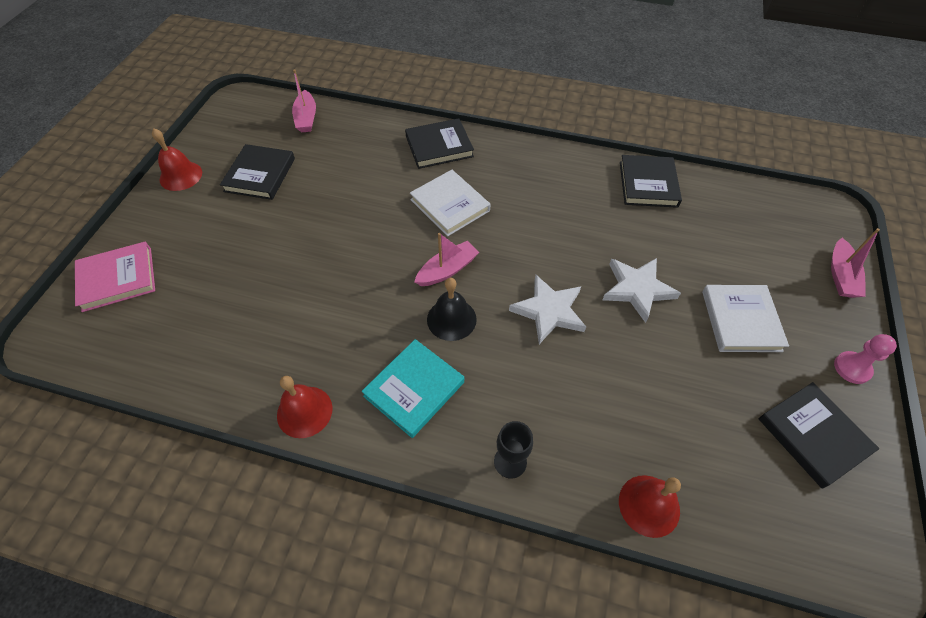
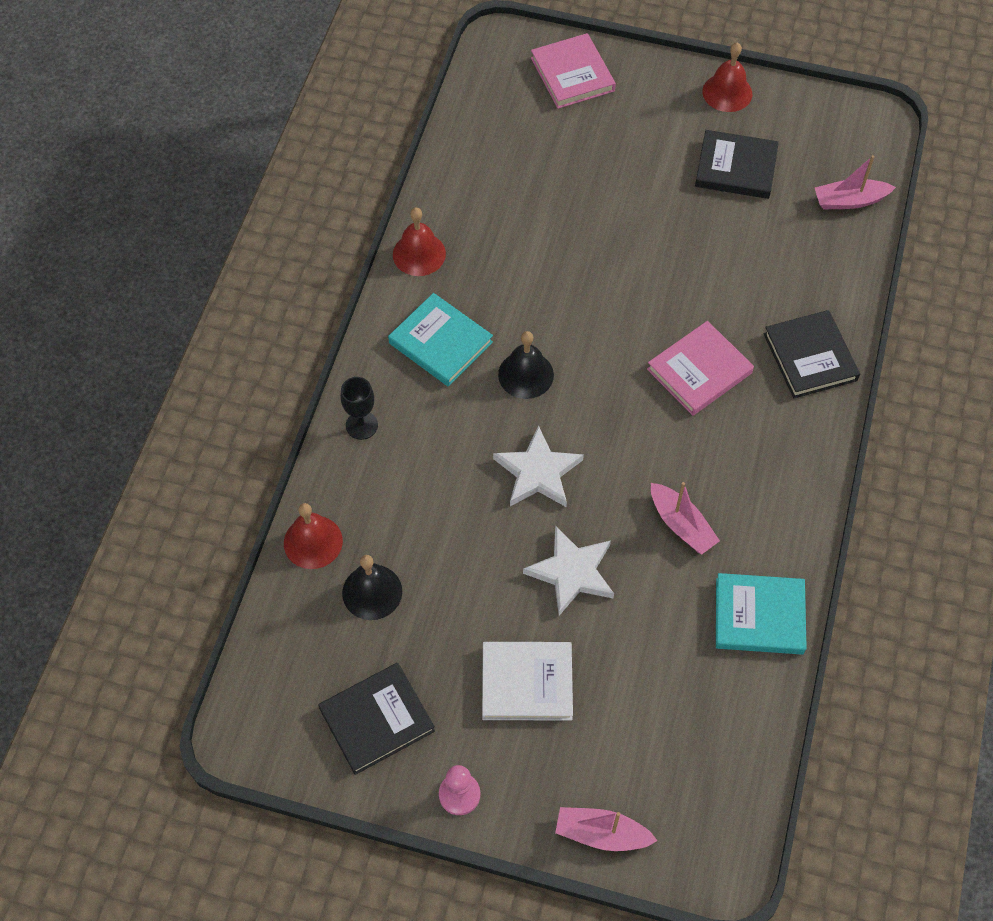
camera: 90 degrees right, 5 degrees up
(447, 270) = (594, 370): pink boat -> pink boat (681, 525)
(450, 205) = (699, 371): white book -> pink book
(648, 184) = (759, 616): black book -> turquoise book
(690, 444) = (372, 592): none -> black bell

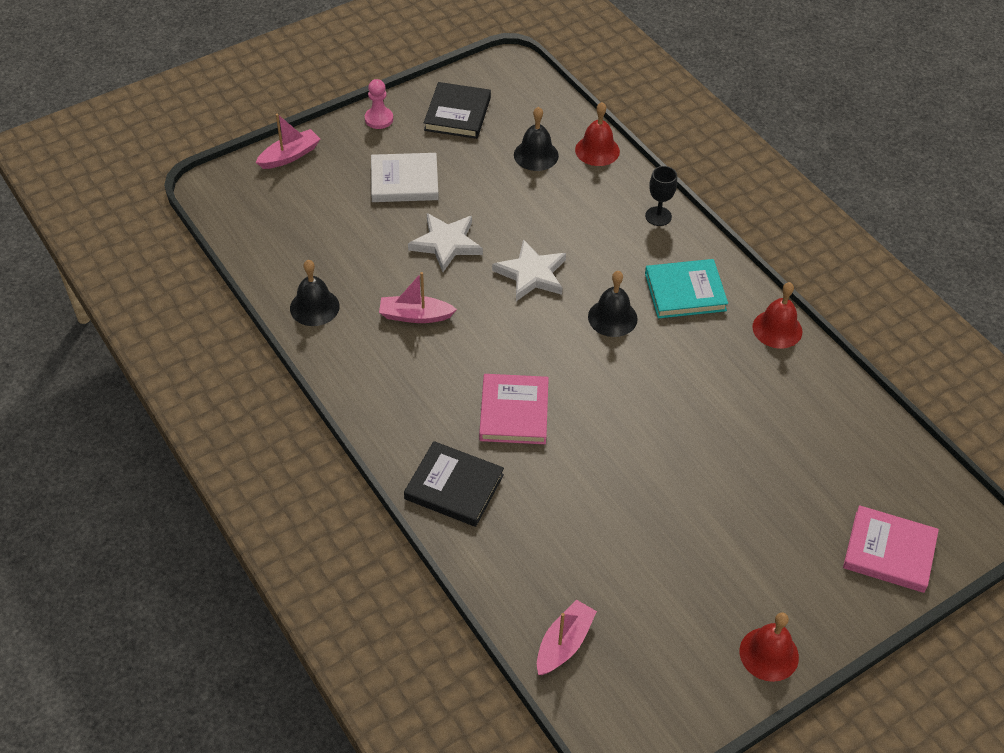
camera: 130 degrees right, 10 degrees down
(527, 683) = (404, 181): white book -> white book turned 45 degrees clockwise
(736, 168) = (677, 589): black book -> none
(759, 616) = (314, 307): turquoise book -> black bell

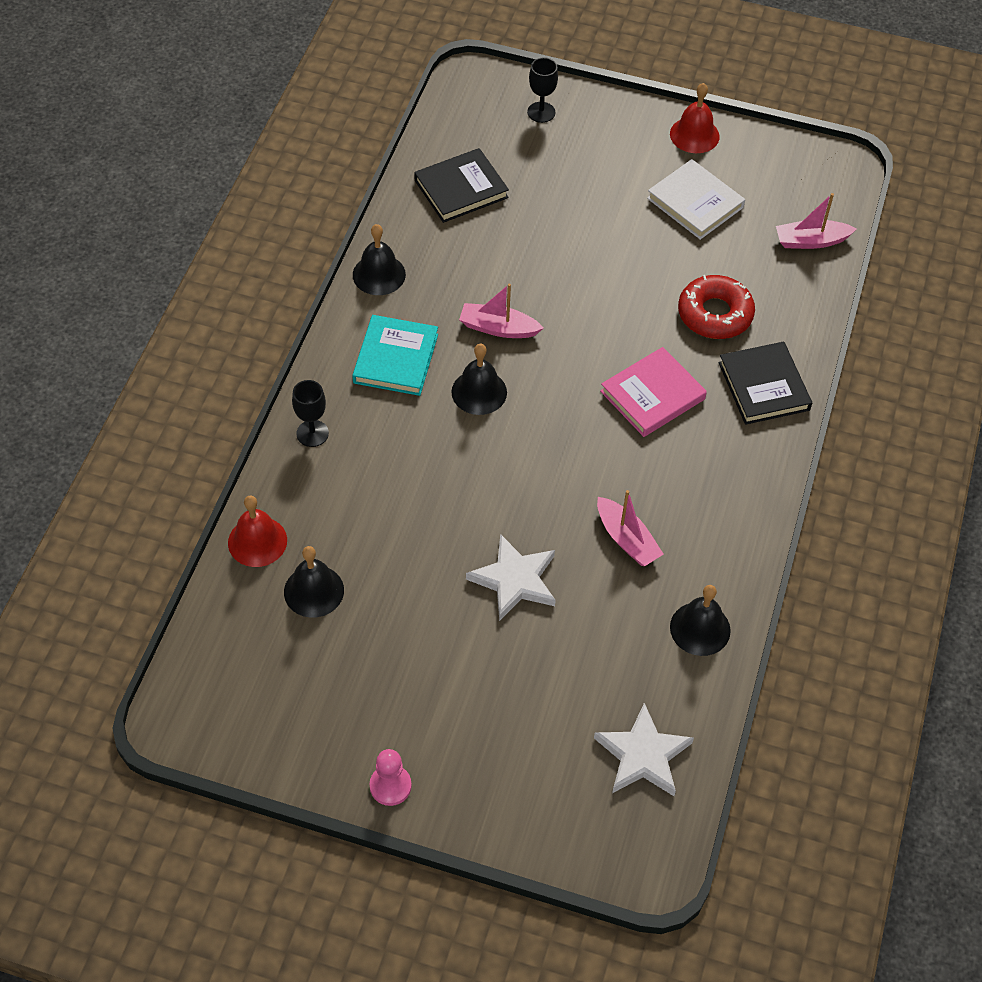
camera: 130 degrees left, 5 degrees up
(290, 156) = (531, 828): pink boat -> pink boat (498, 328)
(404, 181) = (464, 683): white book -> white book (695, 203)
(457, 114) = (311, 712): black book -> black book (461, 189)
(531, 274) = (486, 484): white star -> white star (642, 755)
(551, 509) = (715, 314): none -> red donut
(685, 292) = (396, 358): turquoise book -> turquoise book turned 60 degrees clockwise
(777, 329) = (379, 274): red bell -> black bell
(889, 552) = (541, 112): pink book -> black goblet

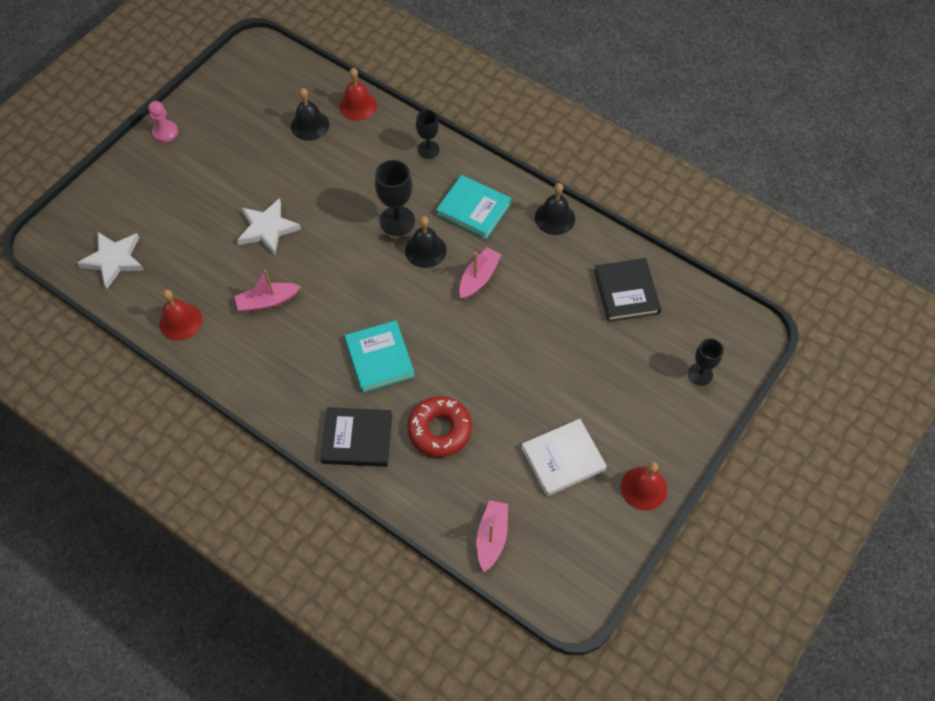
camera: 110 degrees right, 5 degrees up
(445, 435) = (397, 221): none -> black goblet
(652, 395) = (379, 358): pink book -> turquoise book
(700, 628) = (180, 321): black bell -> red bell

